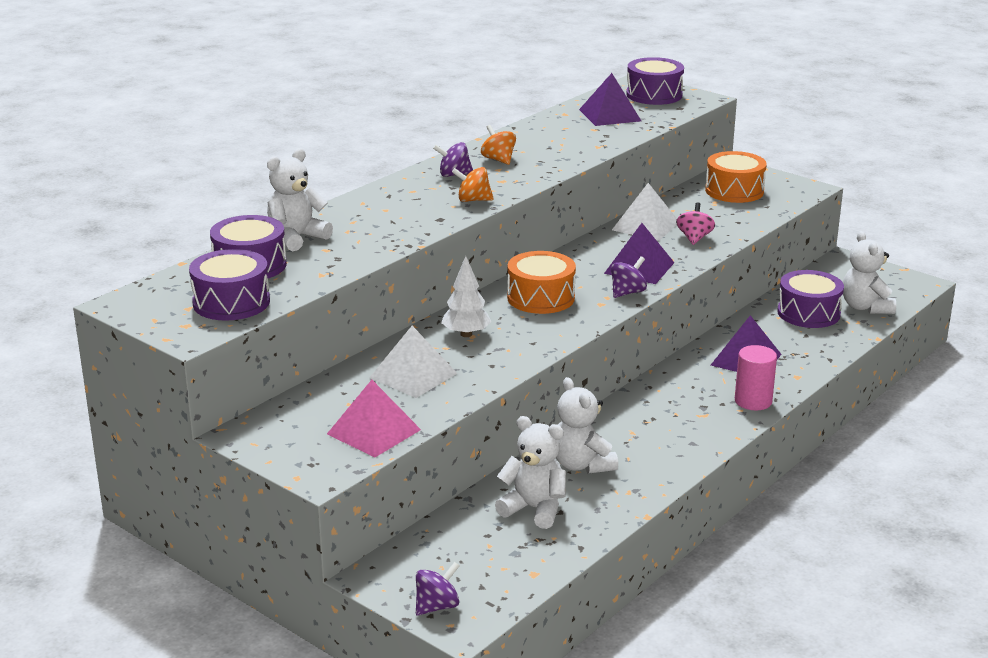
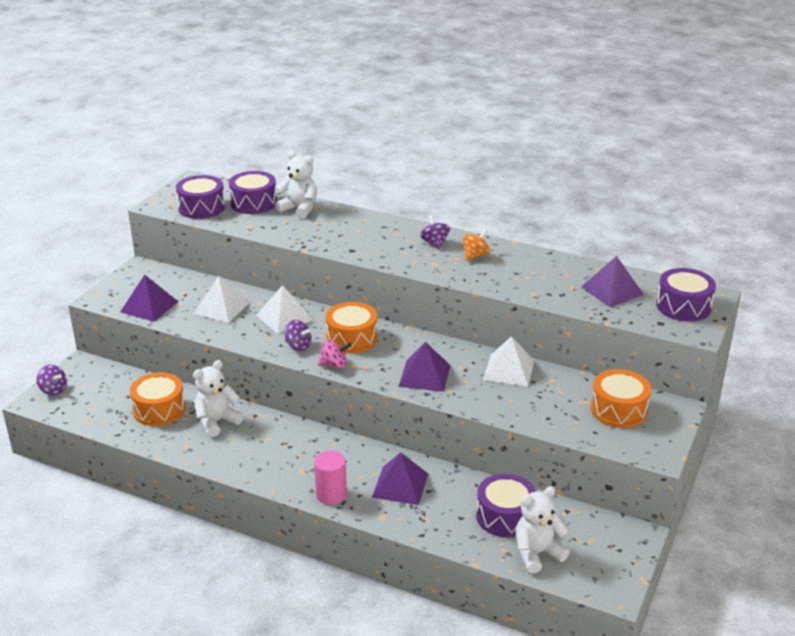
camera: 75 degrees right, 5 degrees up
(373, 431) = (149, 306): pink pyramid -> purple pyramid
(466, 334) = (284, 317): white tree -> white pyramid
(473, 200) = (391, 257): orange spinning top -> none
(534, 509) = (159, 410): white teddy bear -> orange drum
(627, 292) = (377, 375): purple spinning top -> purple spinning top (298, 346)
(694, 238) = (498, 397): pink spinning top -> pink spinning top (334, 365)

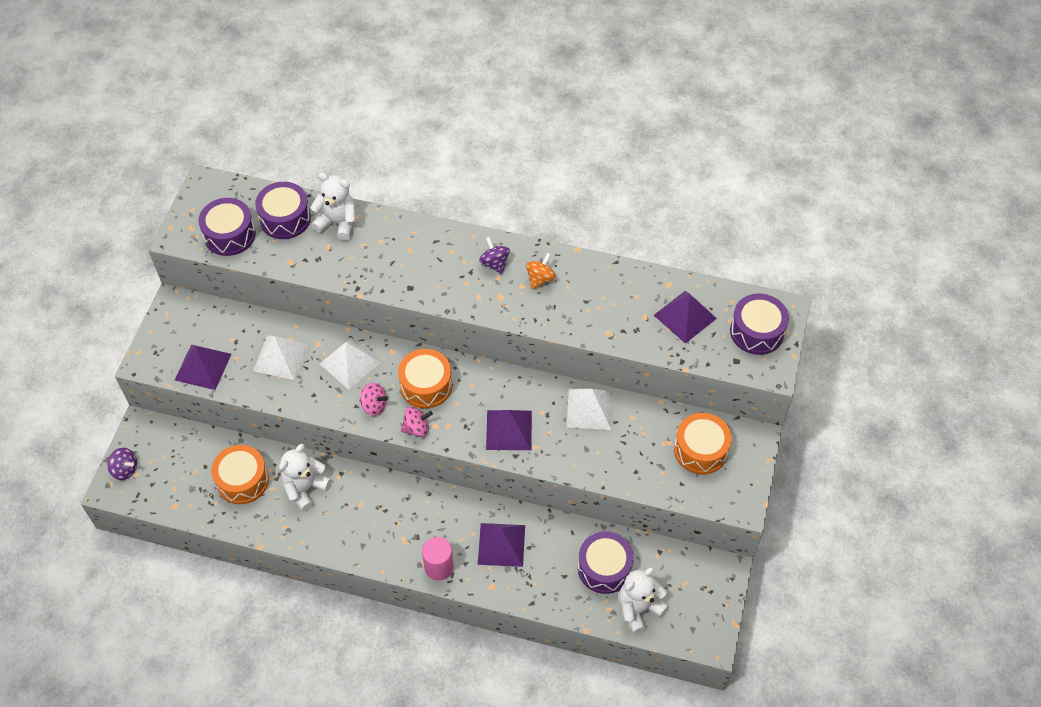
camera: 10 degrees left, 25 degrees up
(298, 346) = (374, 405): purple spinning top -> pink spinning top

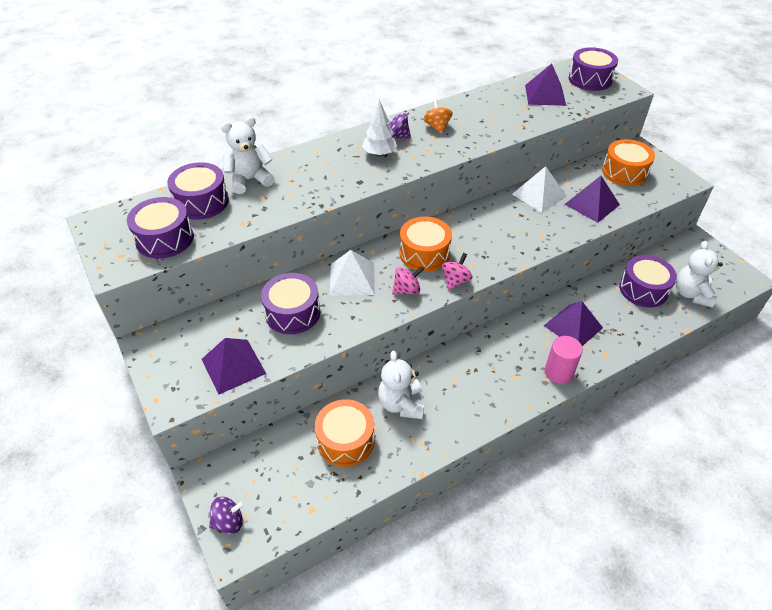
camera: 45 degrees left, 10 degrees down
(280, 357) = (292, 313): white pyramid -> purple drum
(458, 271) = (379, 154): none -> white tree
(509, 430) = (512, 238): purple pyramid -> purple pyramid (592, 204)

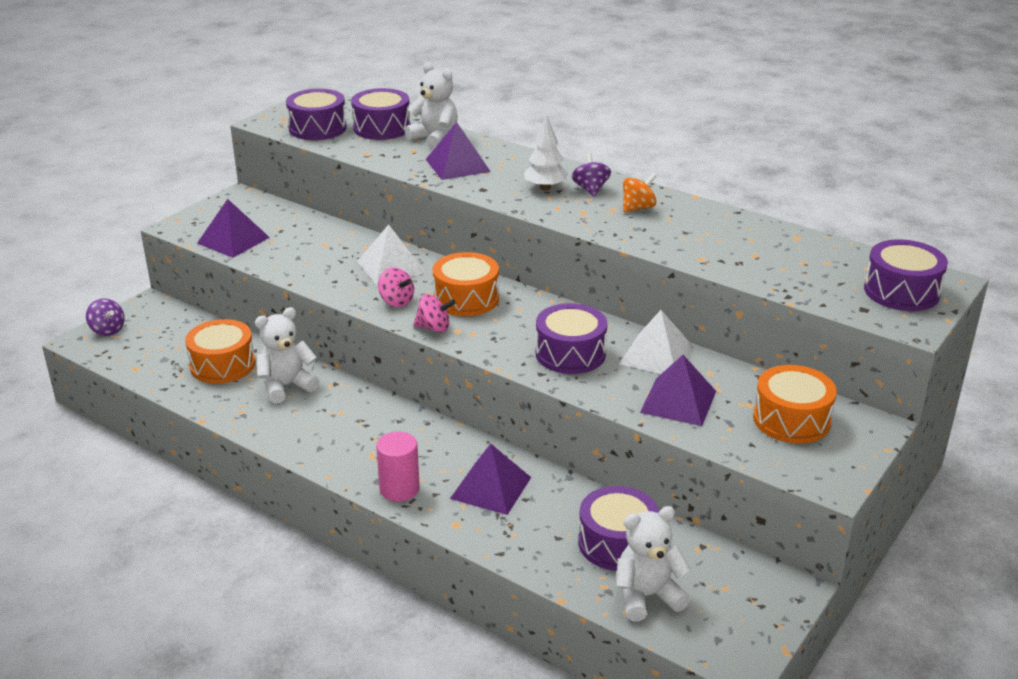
camera: 65 degrees right, 15 degrees down
(292, 313) = (319, 249): purple drum -> purple drum (570, 353)
(545, 95) = (807, 264): purple pyramid -> purple pyramid (457, 165)

